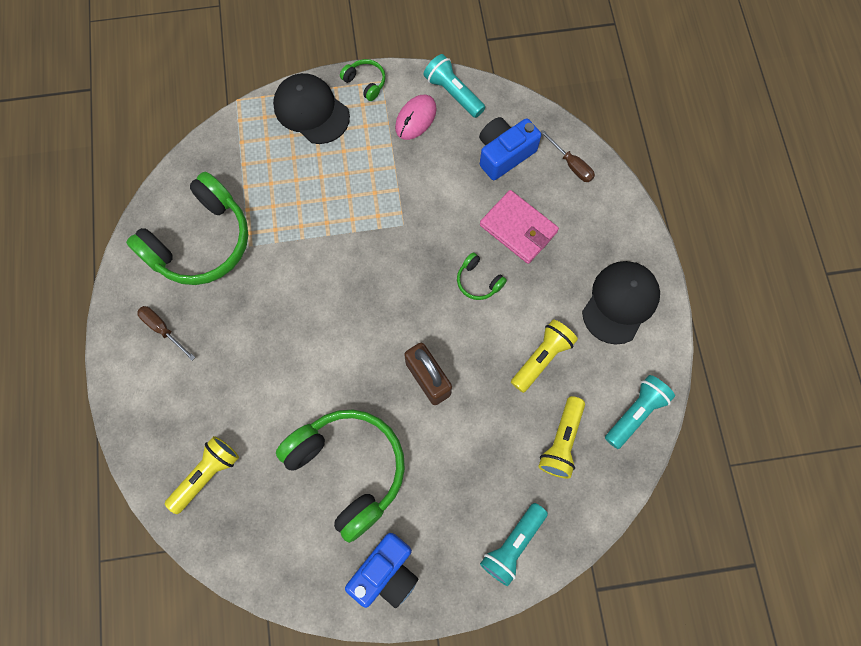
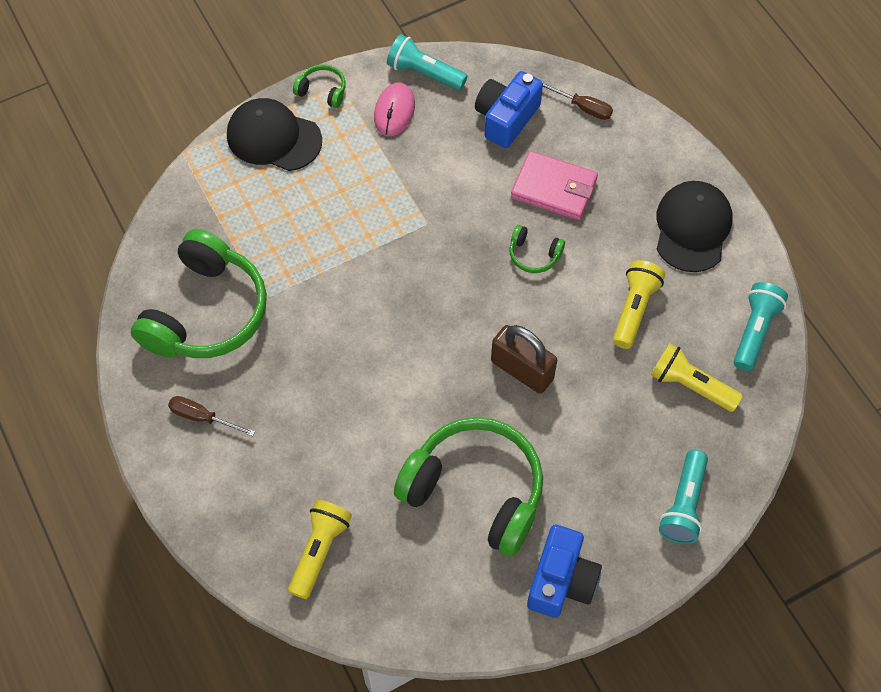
camera: 20 degrees left, 10 degrees down
(561, 441) = (690, 385): yellow flashlight -> yellow flashlight turned 120 degrees clockwise

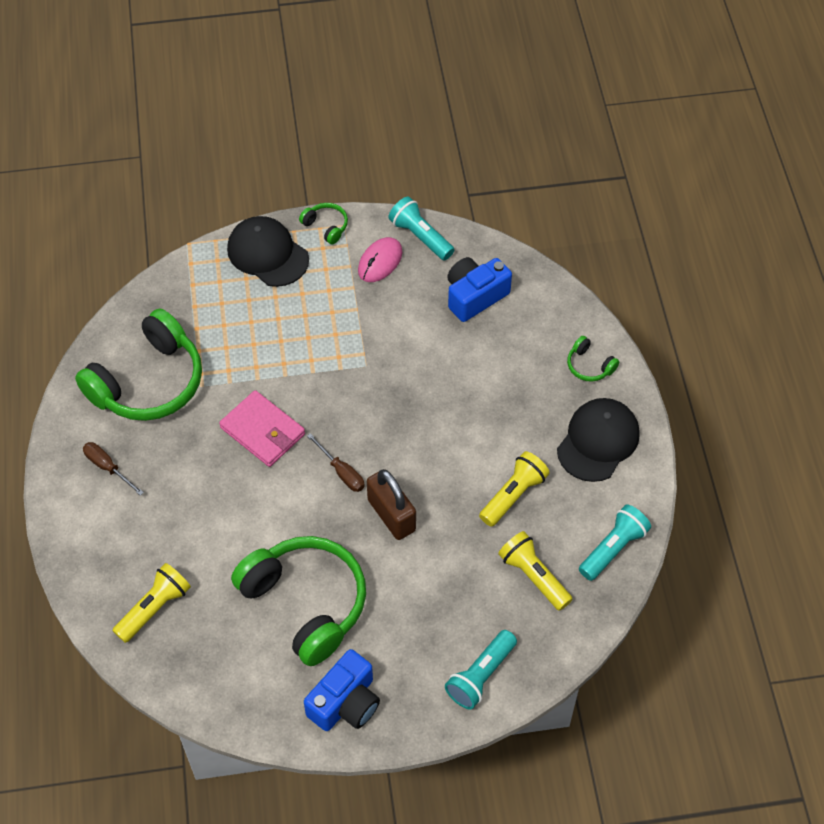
camera: 20 degrees right, 5 degrees down
(534, 255) = (446, 420): green headphones -> green headphones (589, 366)
(554, 188) = (489, 369): pink wallet -> pink wallet (262, 431)
(582, 107) = (547, 307): brown screwdriver -> brown screwdriver (341, 472)

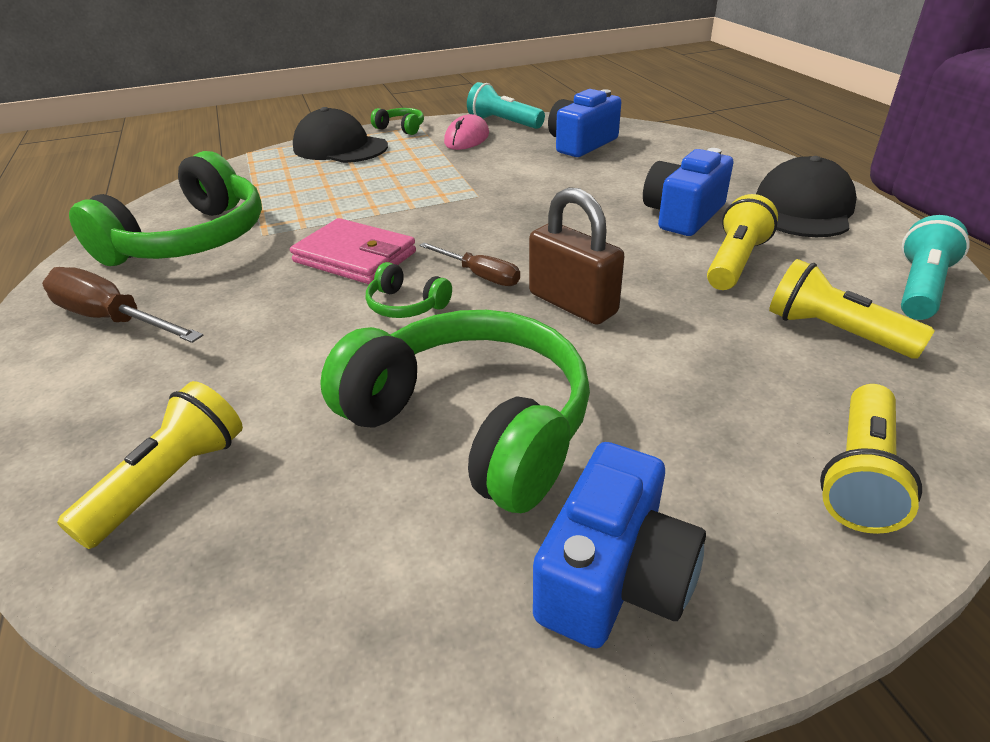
camera: 10 degrees left, 20 degrees down
(108, 467) = (113, 319): brown screwdriver -> brown screwdriver, size x1.64
(480, 676) = (859, 475): turquoise flashlight -> yellow flashlight
(507, 429) = (683, 215): none -> blue camera
(589, 366) = (741, 165): green headphones -> green headphones (406, 305)

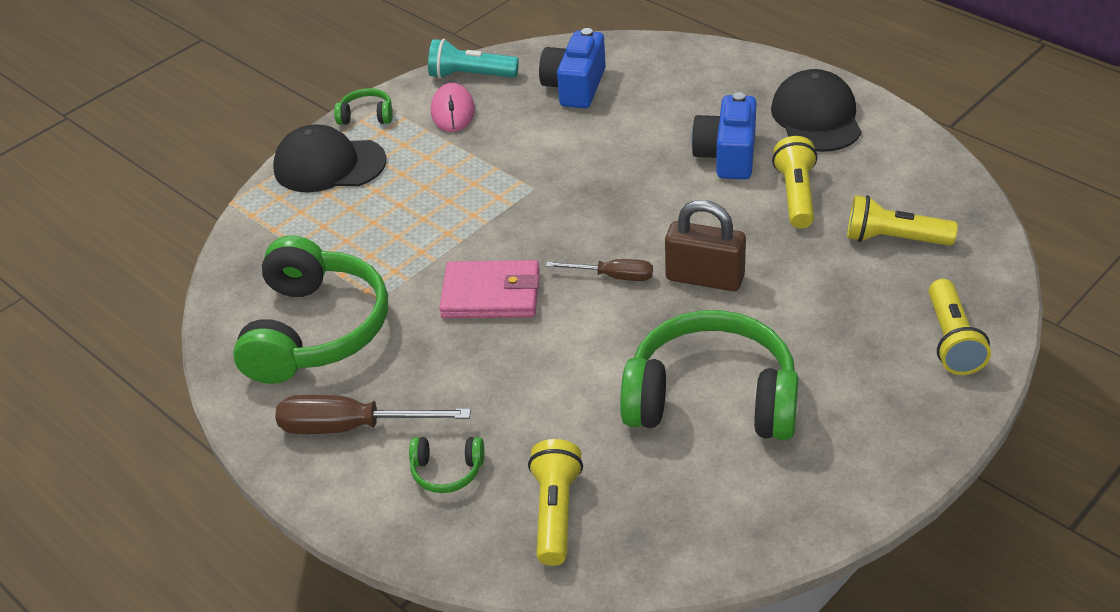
camera: 25 degrees left, 5 degrees up
(406, 305) = (580, 325): green headphones -> green headphones (447, 471)
(614, 577) = (859, 451): blue camera -> none
(920, 288) = (932, 178): turquoise flashlight -> none

